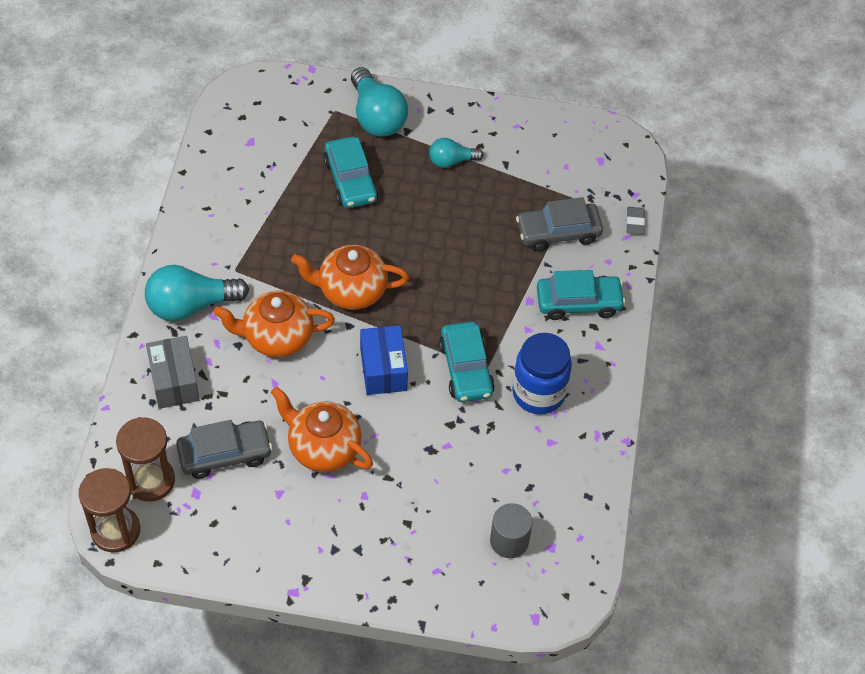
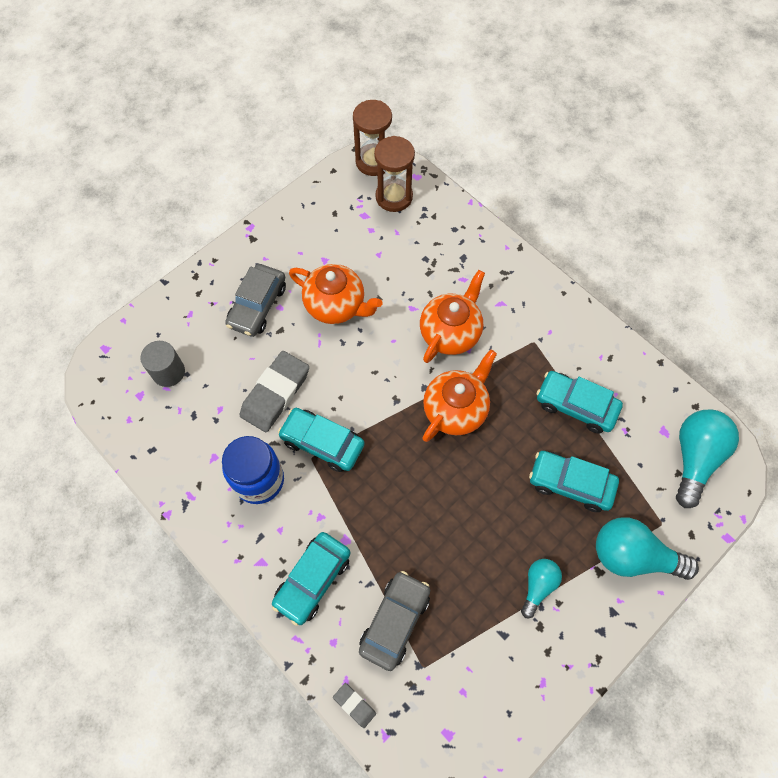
camera: 130 degrees right, 10 degrees up
(174, 381) = (461, 250): grey box -> none
(191, 305) = (520, 295): turquoise light bulb -> turquoise light bulb (694, 458)
(225, 454) = (379, 246): grey car -> grey car (257, 306)
(275, 209) = (576, 405): none -> turquoise car
(323, 447) = (336, 305): orange teapot -> orange teapot turned 45 degrees clockwise
(383, 369) = (368, 385): blue box -> none
(453, 436) = (275, 393): none -> grey eraser

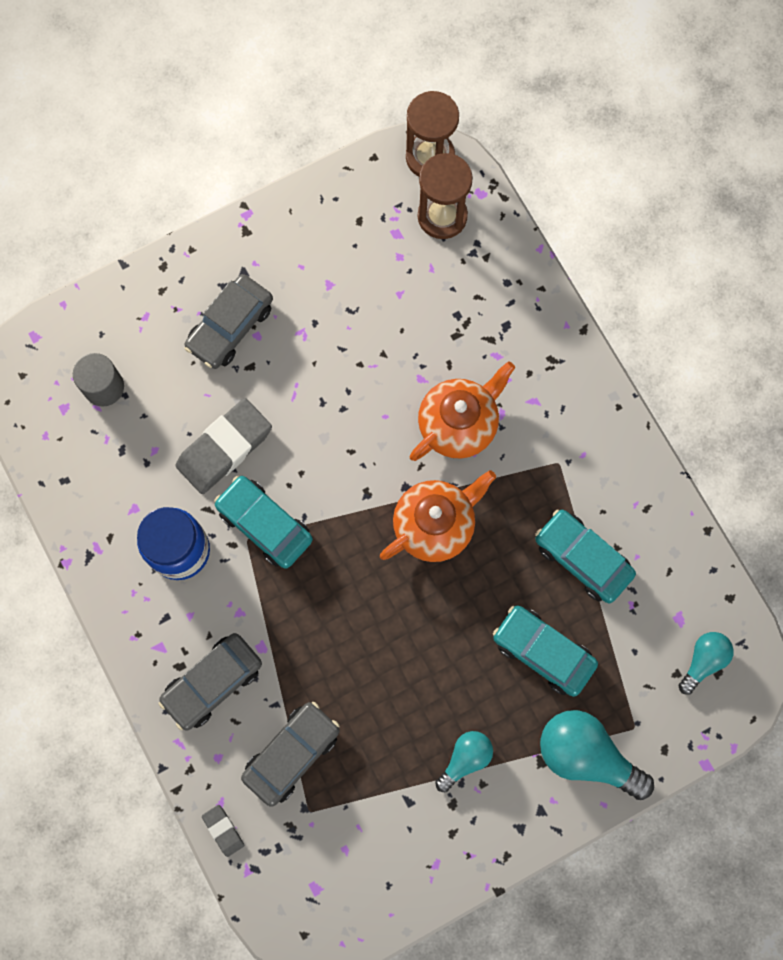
camera: 15 degrees right, 10 degrees up
(313, 580) = (212, 682): turquoise car -> grey car
(336, 305) = (327, 351): orange teapot -> none
(694, 458) = (703, 661): turquoise light bulb -> turquoise light bulb, size x0.57

